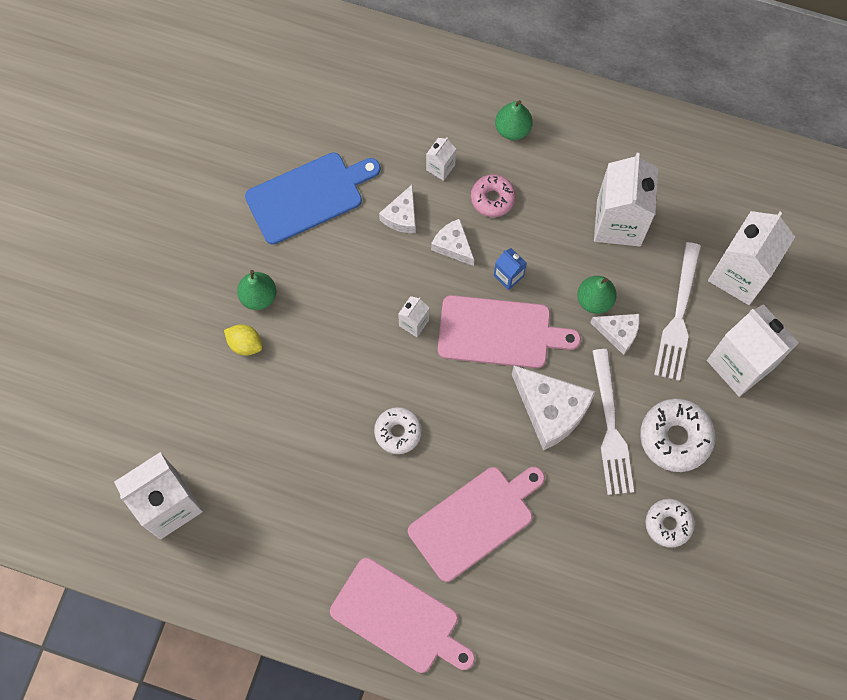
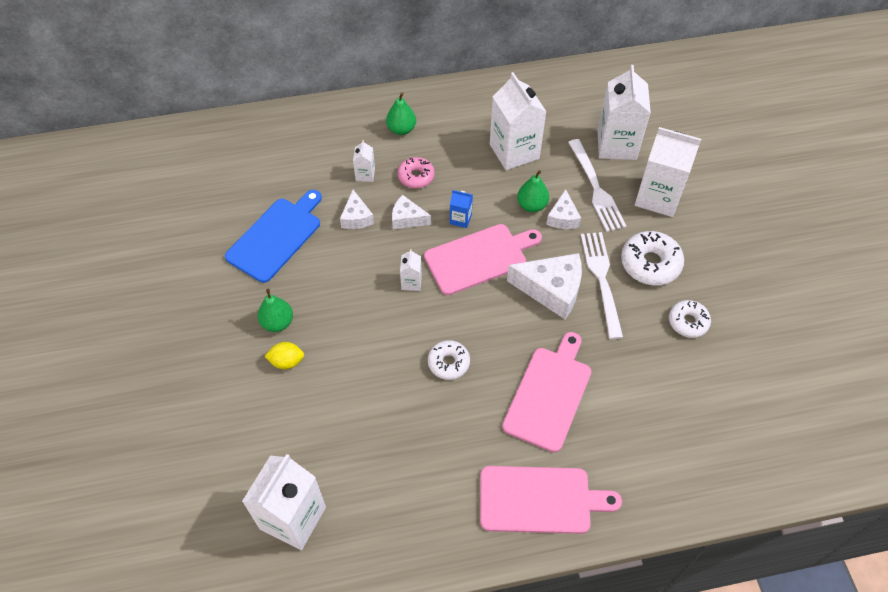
camera: 30 degrees left, 15 degrees down
(611, 427) = (601, 280): white fork -> white fork turned 150 degrees counterclockwise
(618, 333) = (563, 218): white cheese -> white cheese turned 105 degrees clockwise

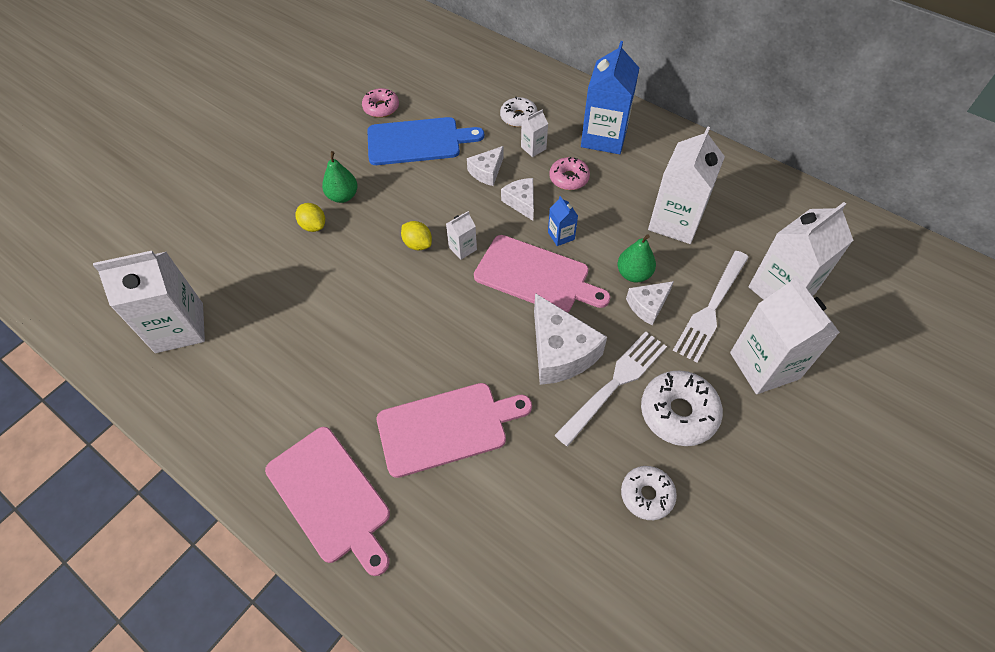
camera: 50 degrees right, 0 degrees up
(211, 235) = (381, 108): none -> pink donut
(378, 306) = (417, 244): none -> yellow lemon
(401, 129) = (604, 137): green pear -> blue carton
(448, 363) = (409, 329): white donut -> white donut (518, 117)

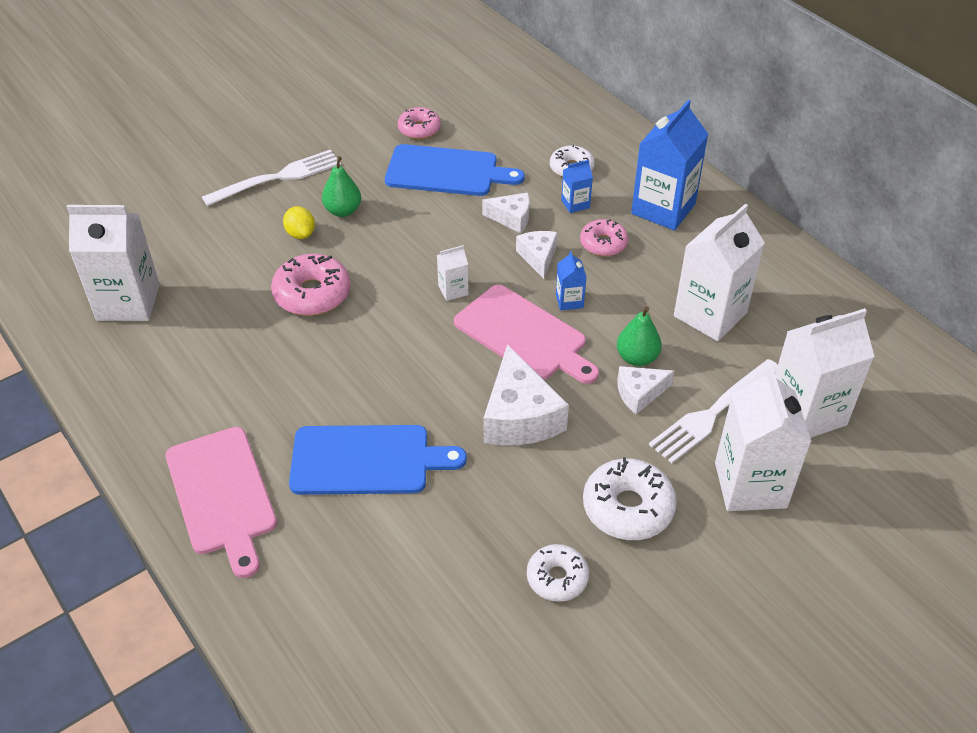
camera: 15 degrees right, 10 degrees down
(343, 280) = (312, 294): none -> pink donut
(417, 244) = (405, 275): yellow lemon -> none
(447, 427) = (367, 460): pink cutting board -> blue cutting board
(487, 172) = (511, 218): white cheese -> white cheese turned 135 degrees counterclockwise
(533, 148) = (575, 204): white carton -> blue carton
(614, 384) = (567, 462): white fork -> white fork (277, 178)

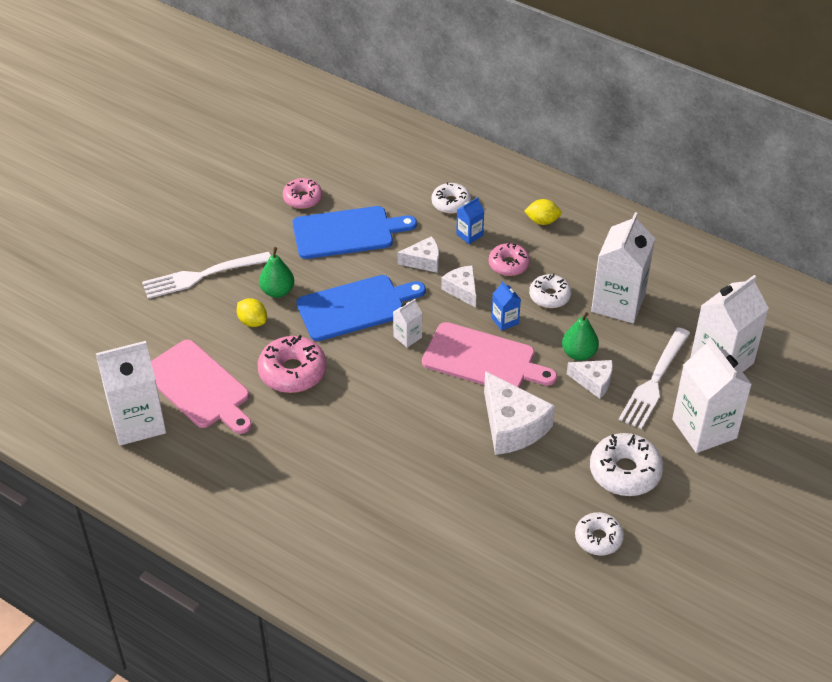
camera: 20 degrees left, 0 degrees up
(222, 495) = (313, 555): pink cutting board -> pink cutting board (198, 387)
(277, 178) = (202, 275): white fork -> white fork turned 150 degrees counterclockwise
(367, 460) = (412, 494): blue cutting board -> blue cutting board (356, 307)
(633, 288) = (549, 296): none -> white donut
(639, 393) = (593, 382): white cheese -> white cheese turned 120 degrees counterclockwise
(663, 209) = (542, 221): blue carton -> yellow lemon

